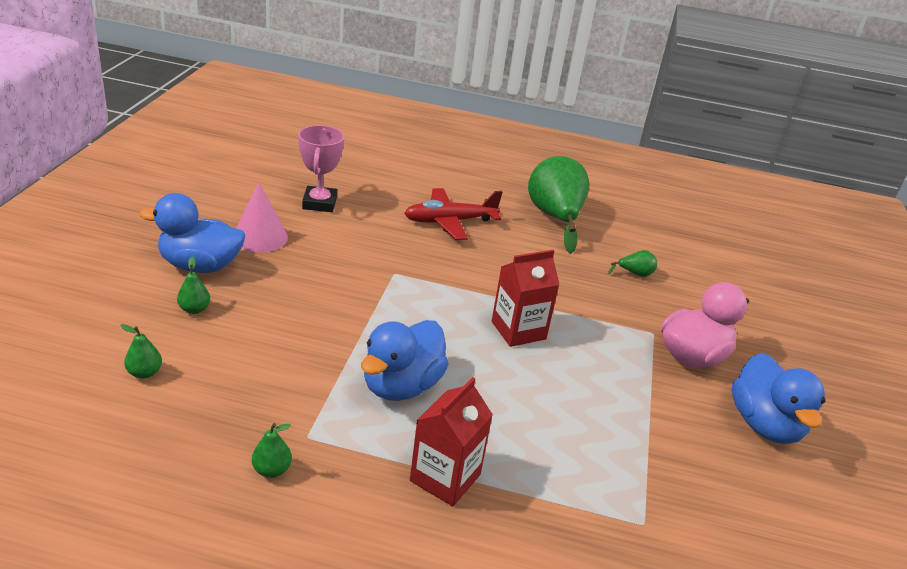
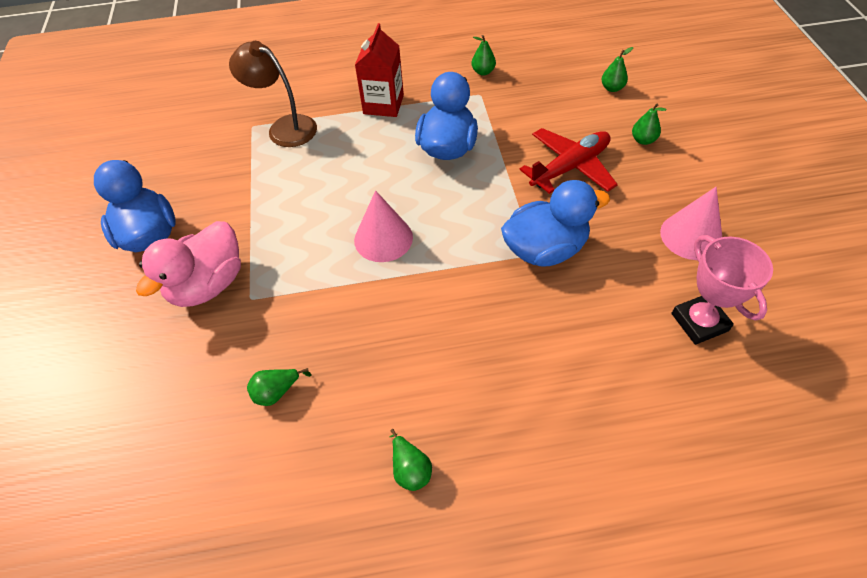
camera: 165 degrees right, 20 degrees up
(200, 266) = (692, 178): blue duck -> blue duck (545, 249)
(449, 221) = (538, 374): red plane -> red plane (570, 167)
(518, 330) = (383, 238): red carton -> pink cone
(555, 218) = (410, 469): green pear -> green pear, size x0.41
(596, 500) = (284, 127): none -> brown lamp

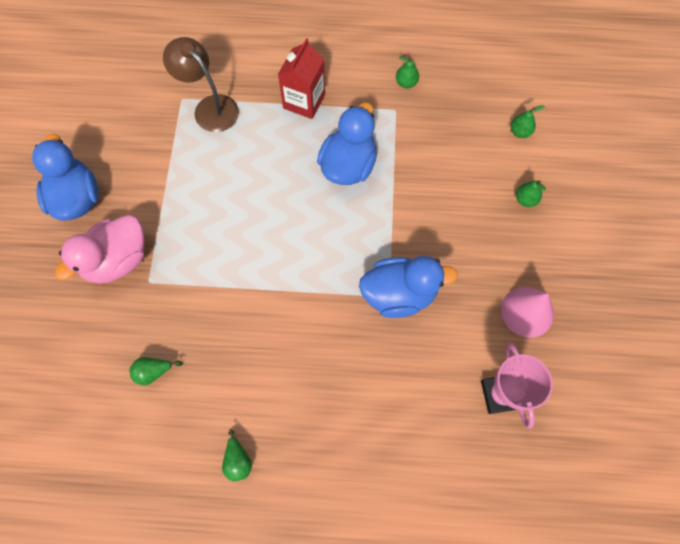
camera: 10 degrees right, 15 degrees up
(383, 238) = (268, 250): pink cone -> none
(570, 167) = (449, 214): red plane -> none

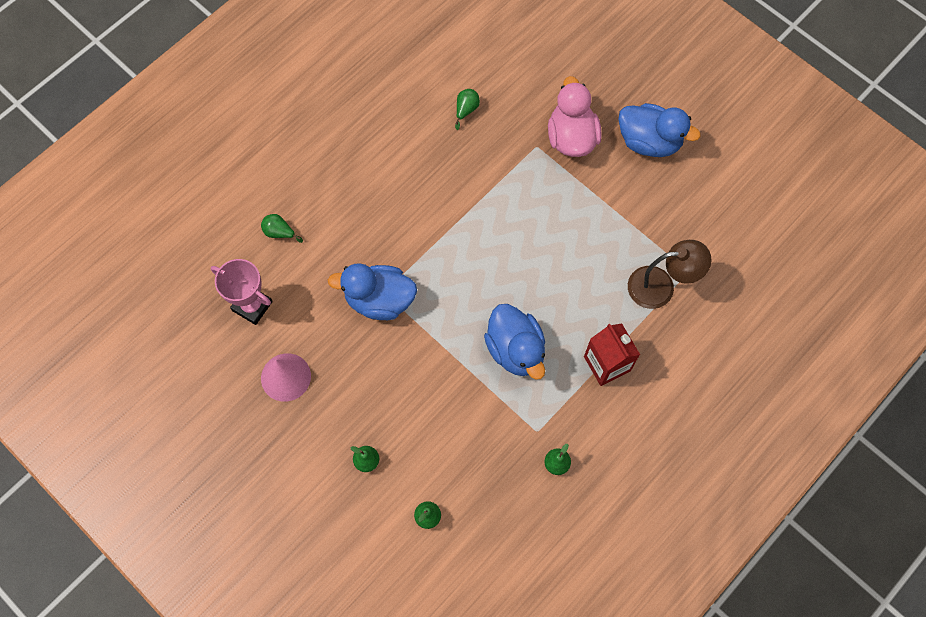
camera: 130 degrees right, 0 degrees up
(238, 460) = (364, 120): green pear -> green pear (279, 232)
(399, 294) = (379, 300): blue duck -> blue duck turned 60 degrees clockwise

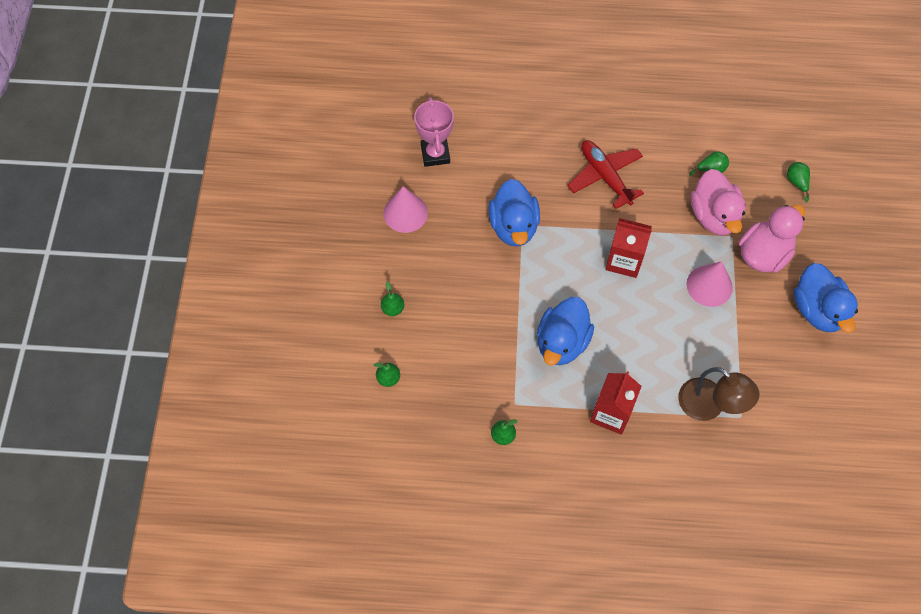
camera: 50 degrees right, 5 degrees down
(279, 232) = (502, 128): green pear -> green pear (796, 182)
(379, 300) = (513, 226): blue duck -> blue duck turned 150 degrees counterclockwise
(399, 191) = (605, 176): none -> red plane
(486, 242) = (624, 260): none -> red carton
(508, 143) = (714, 216): none -> pink duck
(563, 199) = (709, 285): none -> pink cone

